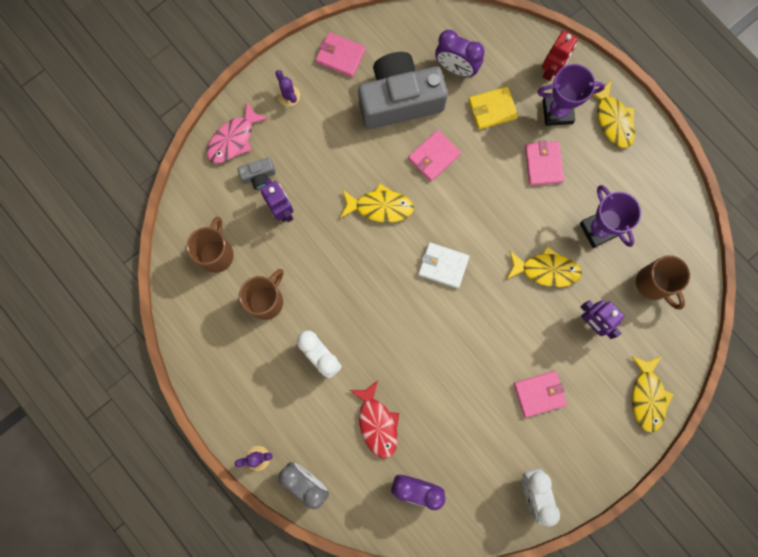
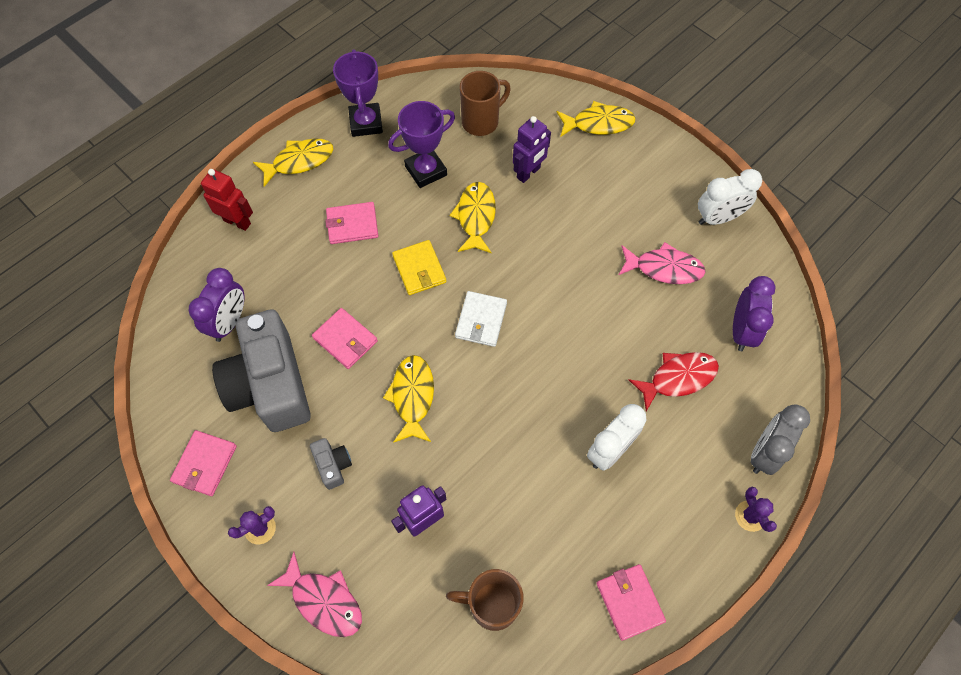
camera: 95 degrees left, 15 degrees down
(259, 176) = (378, 557): grey camera -> grey camera (333, 465)
(267, 300) = (548, 527): brown mug -> none
(482, 431) = (664, 268): none -> pink fish
(492, 109) = (284, 280): yellow wallet -> yellow wallet (419, 269)
(539, 394) = (613, 217): pink wallet -> pink wallet (629, 602)
(557, 111) = (289, 214): purple trophy -> purple trophy (366, 123)

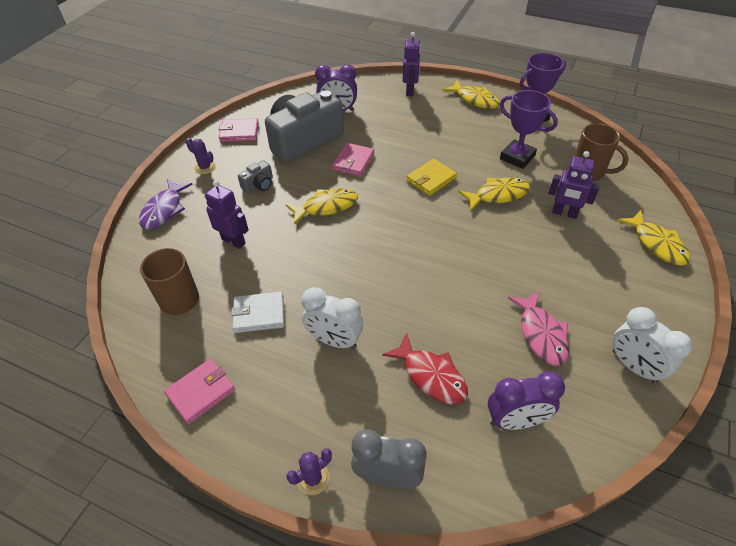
camera: 70 degrees right, 15 degrees down
(237, 222) = (410, 91): red robot -> purple robot
(324, 600) = (164, 210): pink fish -> purple fish
(352, 225) = (444, 137): pink wallet -> none
(481, 320) = (409, 224): white wallet -> white wallet (259, 314)

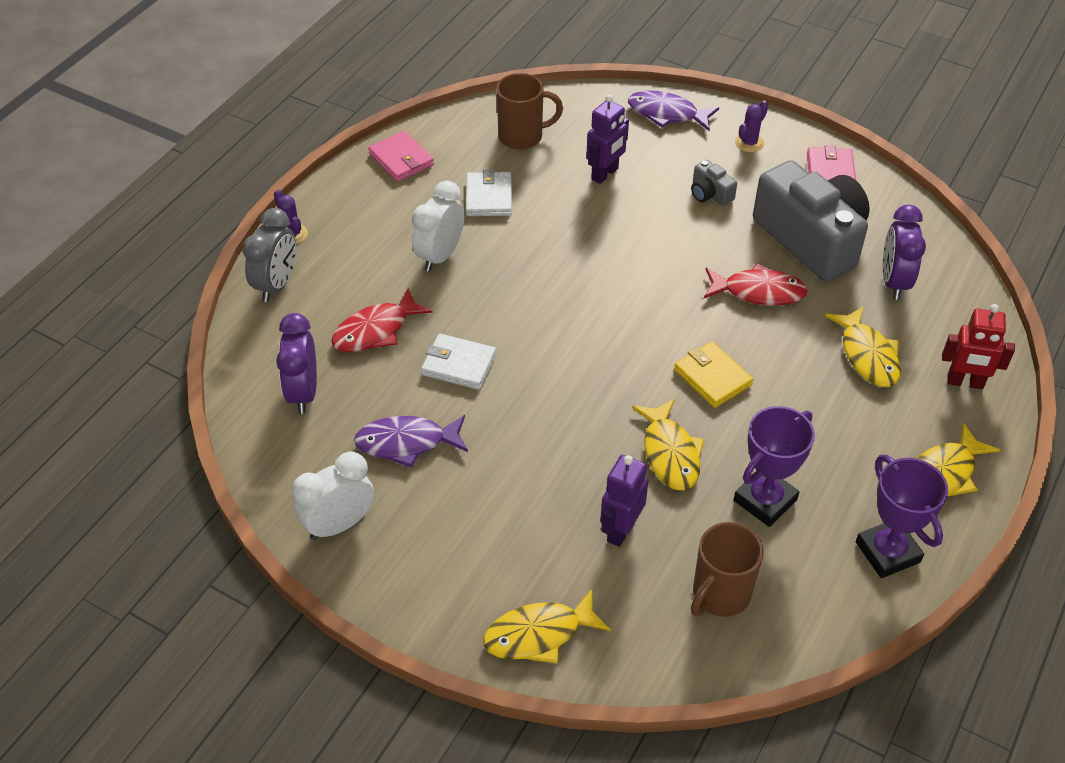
camera: 95 degrees right, 0 degrees up
(326, 207) = (660, 258): yellow fish -> yellow fish (867, 355)
(353, 161) = (758, 292): pink wallet -> red fish
(410, 91) = (965, 382): purple robot -> red robot
(454, 311) = (459, 364): none -> white wallet
(541, 334) = (407, 443): pink fish -> purple fish

